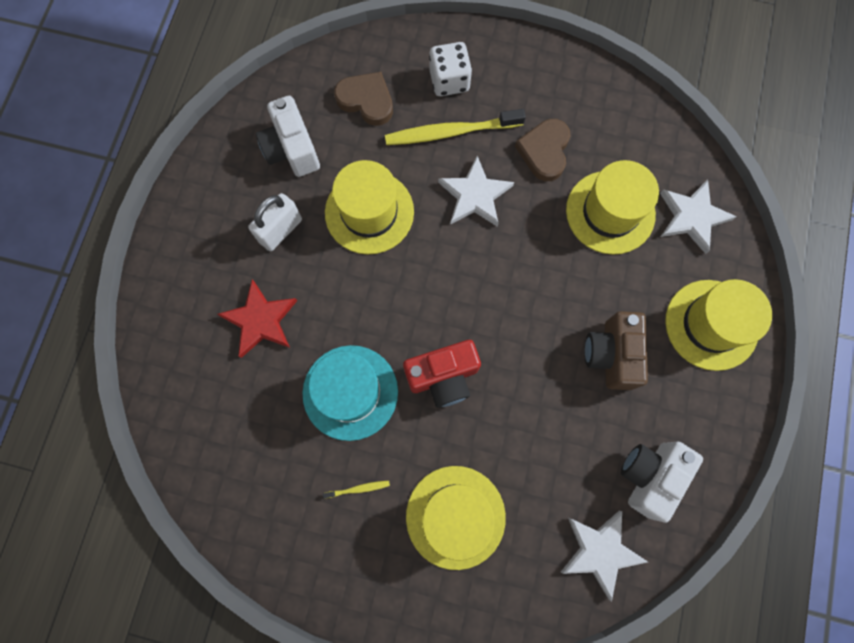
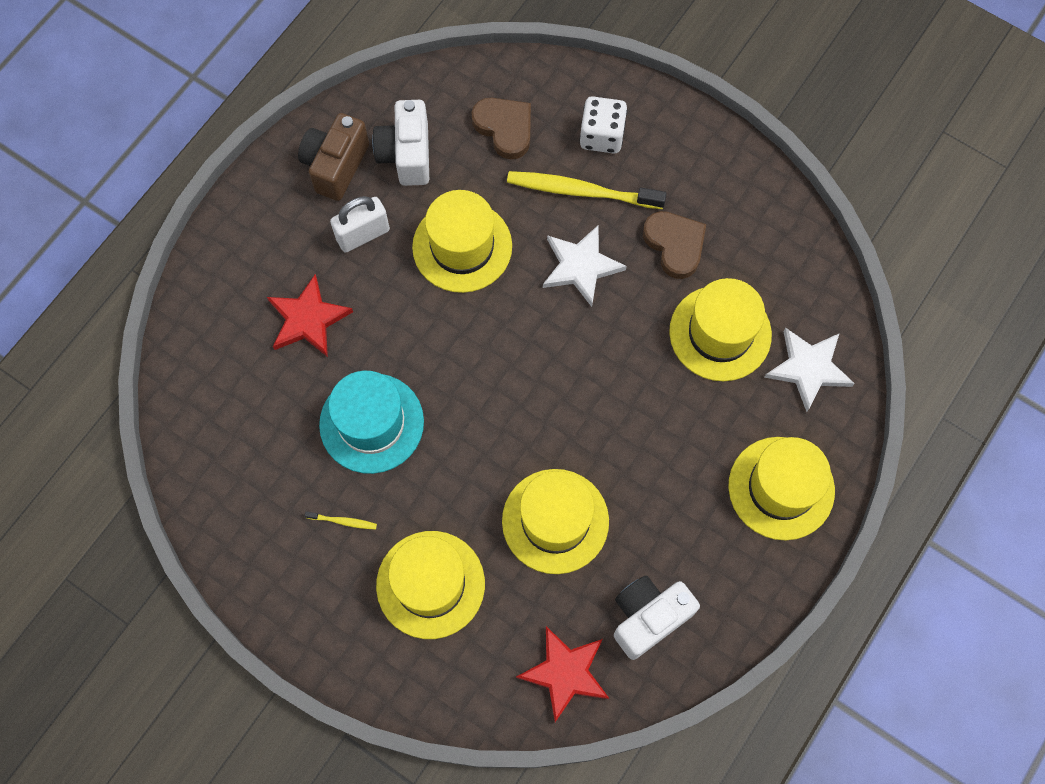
camera: 20 degrees right, 5 degrees down
(443, 377) = (473, 441): red camera -> none
(539, 421) = (555, 521): none -> yellow hat
(544, 151) = (675, 245): brown heart -> brown heart turned 120 degrees clockwise
(600, 551) = (565, 673): white star -> red star
(611, 355) = (659, 481): brown camera -> brown camera (336, 166)

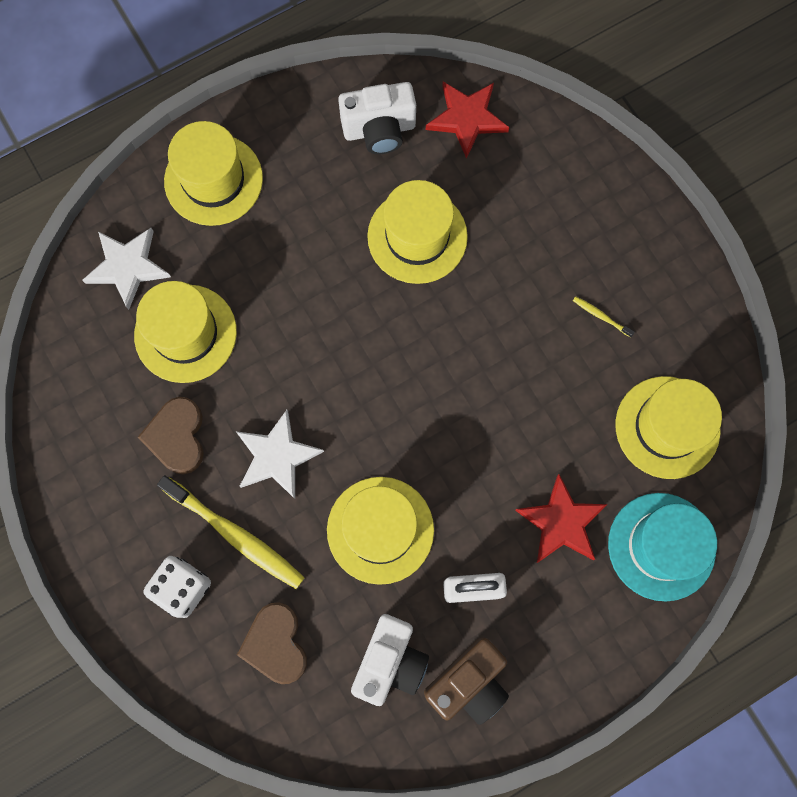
camera: 155 degrees left, 5 degrees up
(371, 423) = (540, 392): turquoise hat -> turquoise hat (661, 546)
(430, 584) = (546, 232): yellow hat -> yellow hat (667, 427)

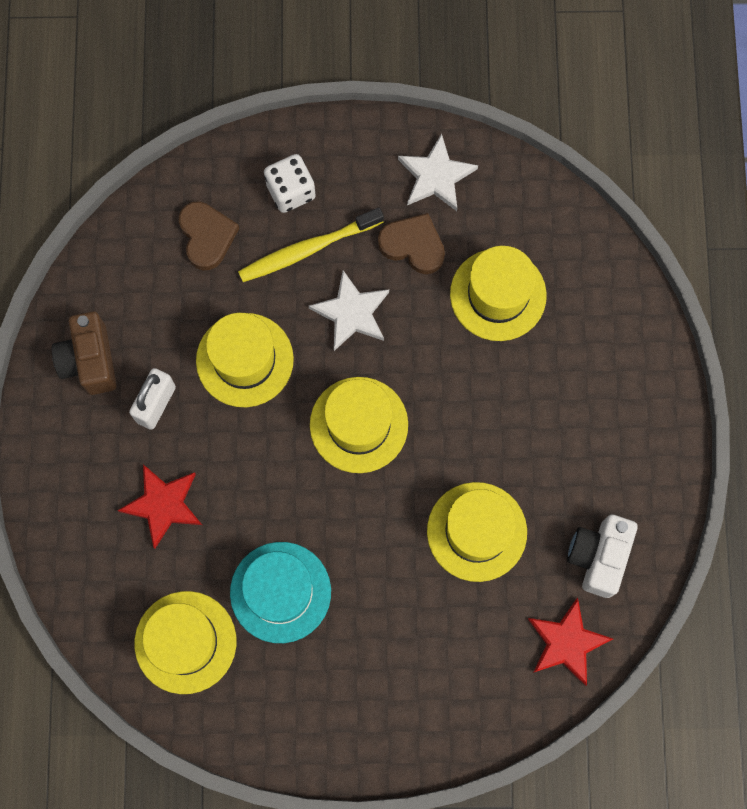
camera: 120 degrees right, 0 degrees up
(128, 267) = (584, 278): white star -> white star (436, 176)
(213, 180) = (627, 387): yellow hat -> yellow hat (359, 425)
(276, 644) = (207, 236): brown heart -> brown heart turned 60 degrees clockwise
(390, 661) = (142, 312): white camera -> none
(601, 316) = (313, 647): yellow toothbrush -> none
(661, 546) = (95, 573): turquoise hat -> turquoise hat (280, 592)

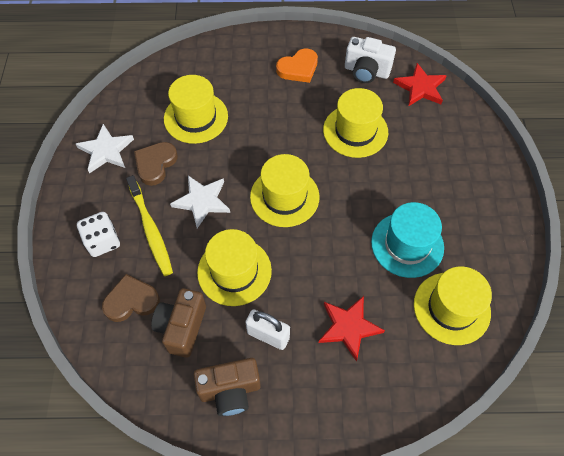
camera: 90 degrees left, 15 degrees down
(170, 300) = (182, 327): none -> brown camera
(601, 447) = (298, 68): none -> orange heart

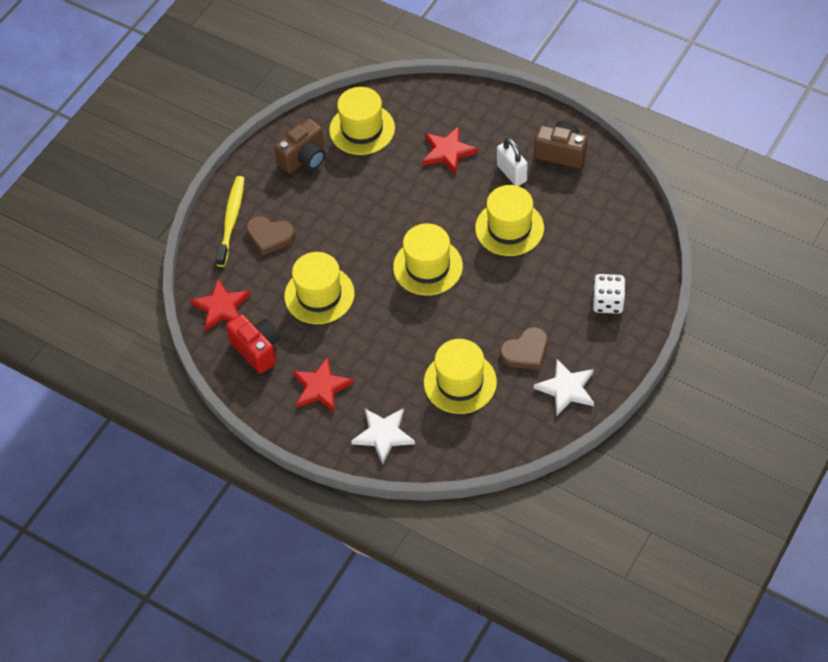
camera: 145 degrees left, 5 degrees down
(131, 301) = (605, 244): brown heart -> brown heart (269, 236)
(151, 230) = (561, 293): yellow toothbrush -> yellow toothbrush (231, 220)
(182, 327) = (574, 207): brown camera -> brown camera (304, 158)
(202, 201) = (502, 297): white star -> white star (383, 435)
(298, 68) = (321, 387): orange heart -> red star
(366, 71) = (257, 350): white camera -> red camera
(407, 244) = (356, 184): turquoise hat -> none

